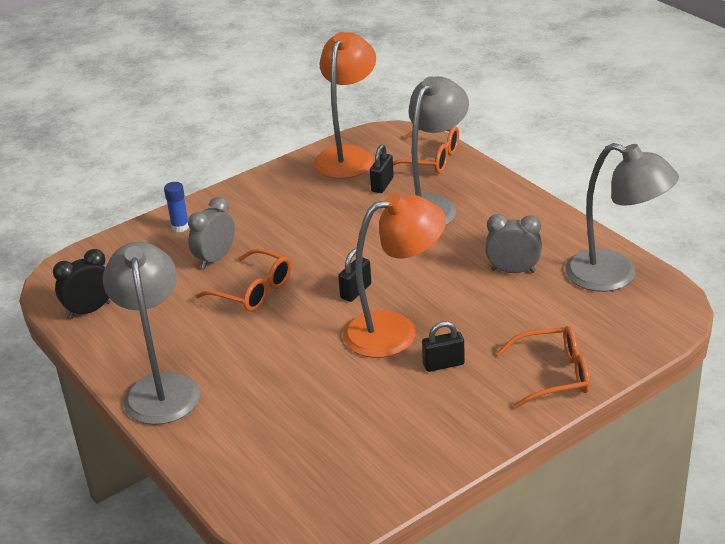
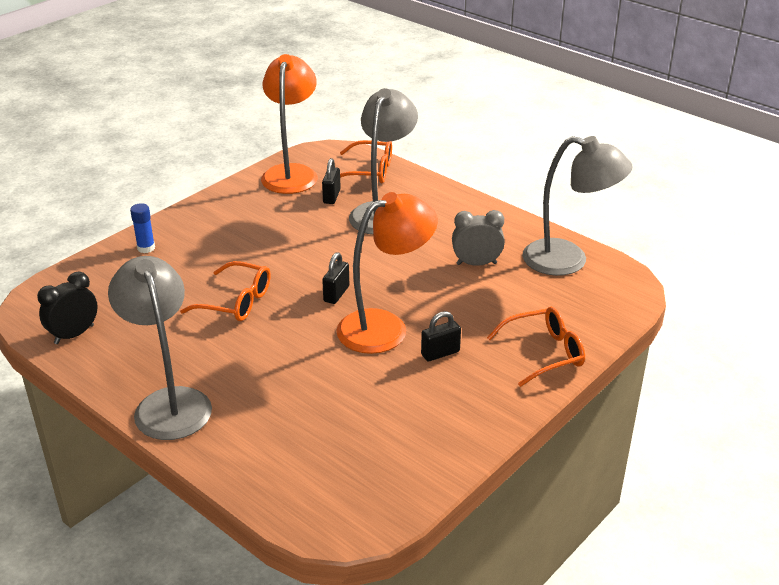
camera: 15 degrees left, 0 degrees up
(215, 259) = (190, 275): grey clock -> none

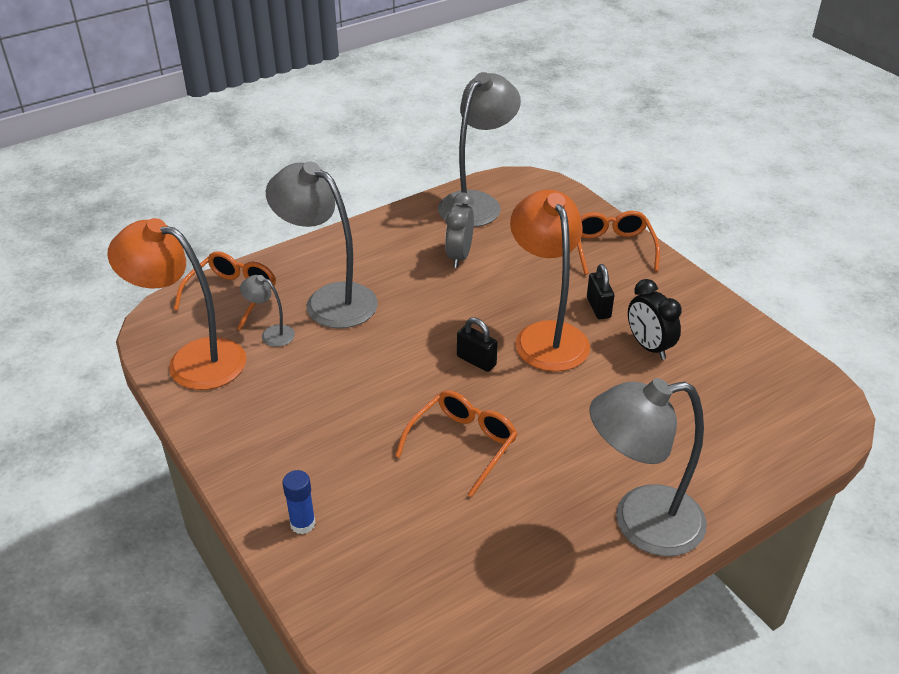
camera: 75 degrees left, 5 degrees up
(74, 334) = (482, 615): black clock -> black clock (649, 346)
(331, 196) = (271, 334): black padlock -> grey lamp

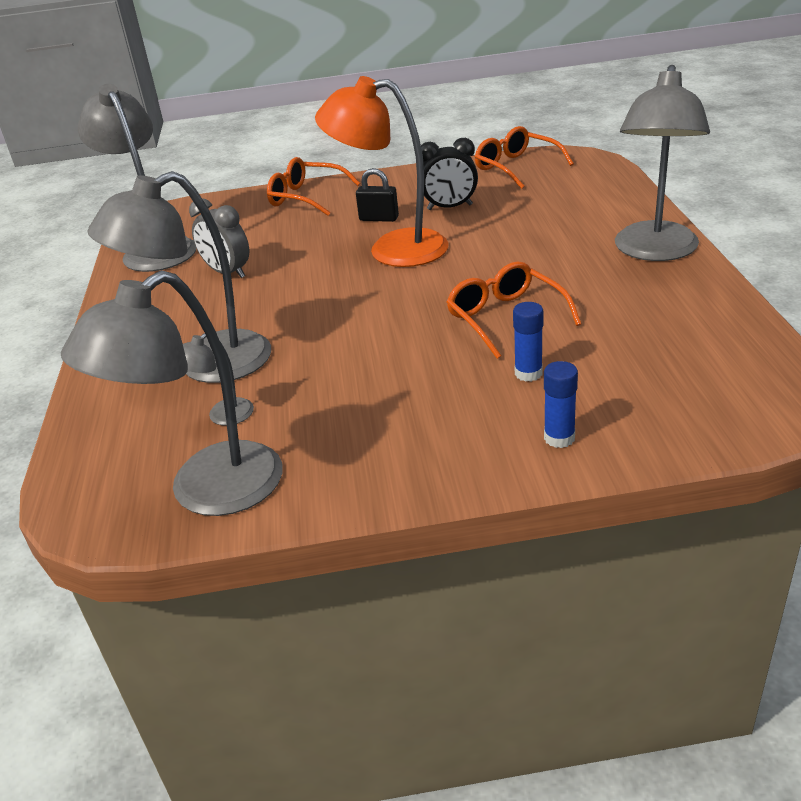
camera: 60 degrees left, 5 degrees down
(192, 360) = (207, 491): orange lamp -> grey lamp
(232, 295) = (113, 439): orange glasses -> orange glasses (516, 167)
(384, 482) = (528, 373): none -> blue glue stick
(476, 361) = (394, 290): black padlock -> none

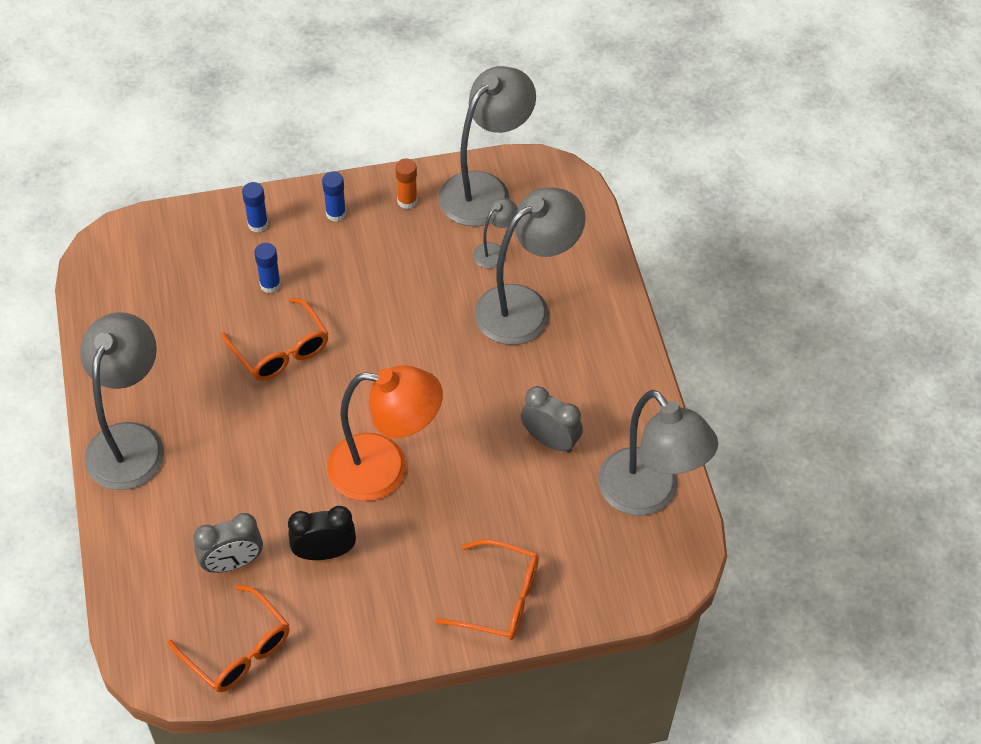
camera: 170 degrees right, 20 degrees up
(330, 473) = (407, 201): none -> orange glue stick
(379, 218) = (404, 535): black padlock -> none
(441, 454) = (336, 214): none -> blue glue stick
(530, 198) = (232, 563): none -> grey clock

